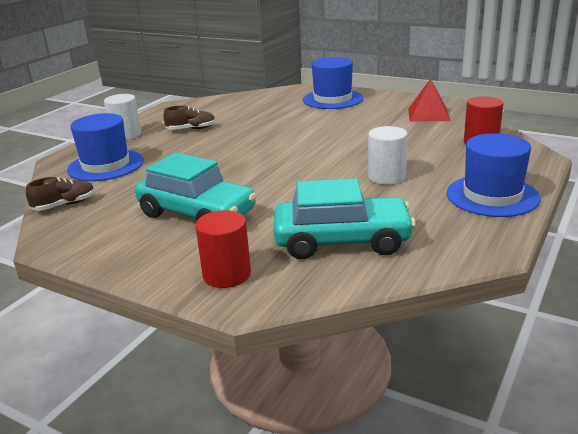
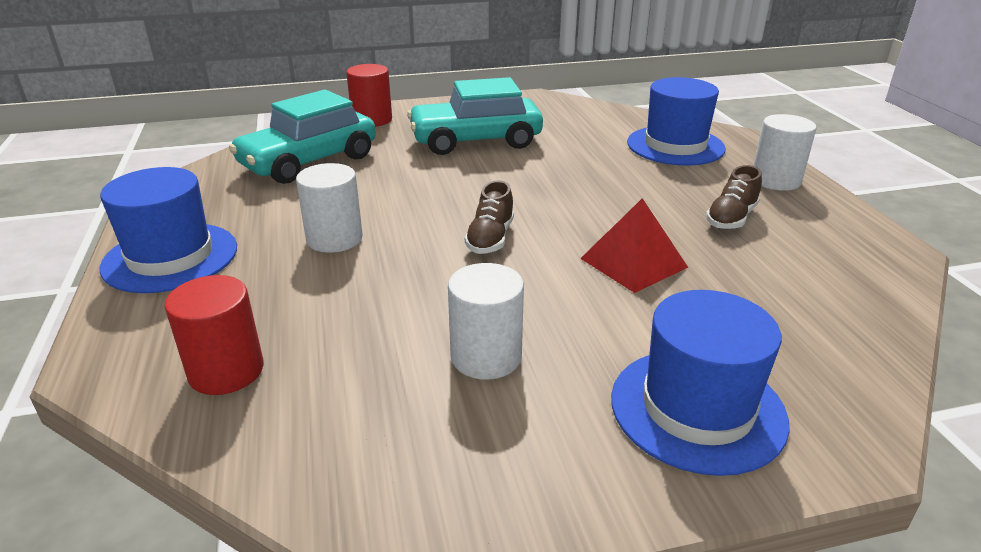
camera: 135 degrees right, 5 degrees up
(64, 205) = (601, 113): brown shoe -> brown shoe (490, 238)
(376, 122) = (486, 357): none -> white cylinder
(428, 114) = (404, 439): red pyramid -> red pyramid (633, 262)

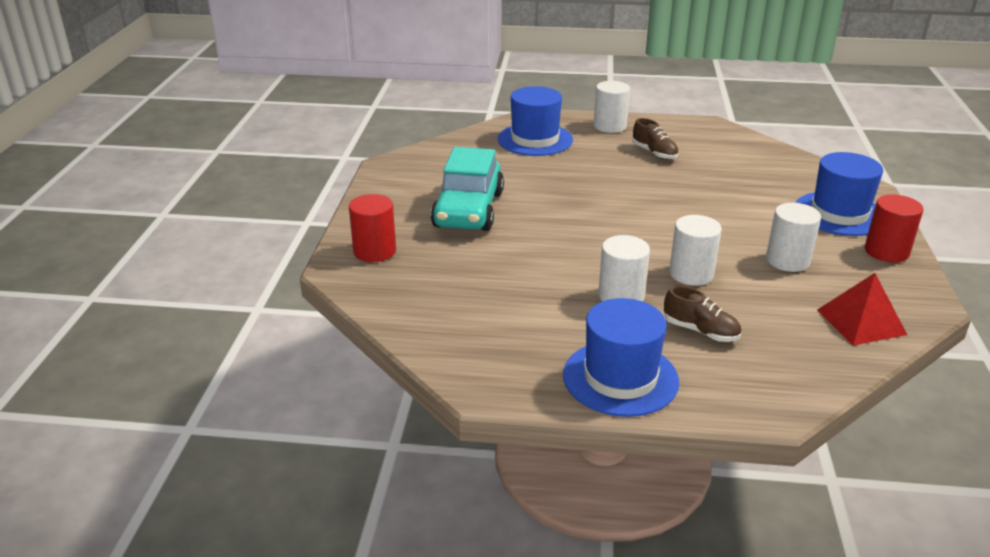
camera: 70 degrees left, 0 degrees up
(226, 371) = (788, 353): red cylinder -> red cylinder (886, 251)
(309, 162) = (458, 295): turquoise car -> none
(406, 278) = (691, 274): none -> white cylinder
(490, 238) = (647, 234): brown shoe -> brown shoe (700, 331)
(633, 262) = (697, 195): red pyramid -> red pyramid (861, 322)

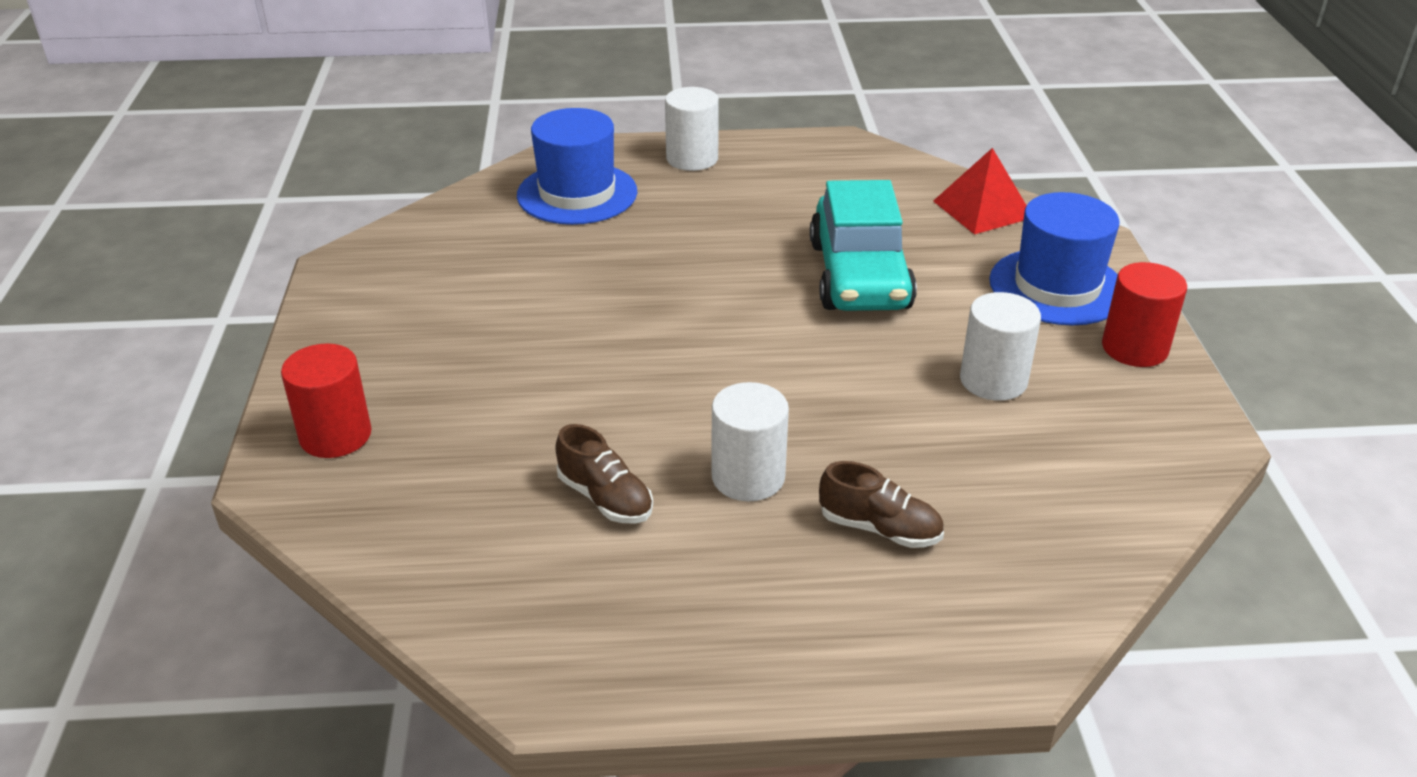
camera: 10 degrees left, 5 degrees up
(469, 210) = (485, 338): turquoise car -> turquoise car (860, 276)
(620, 378) = (766, 635): blue hat -> none
(654, 153) = (766, 202): brown shoe -> brown shoe (605, 498)
(691, 274) = (851, 422): white cylinder -> none
(861, 322) = (1116, 481): red pyramid -> red pyramid (982, 209)

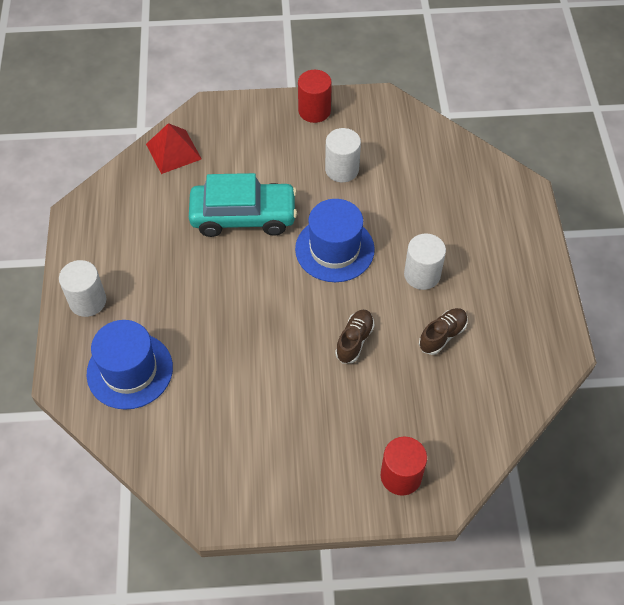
camera: 90 degrees left, 20 degrees up
(879, 528) = (453, 225): brown shoe -> brown shoe (354, 341)
(1057, 287) = (258, 131): blue hat -> blue hat (334, 249)

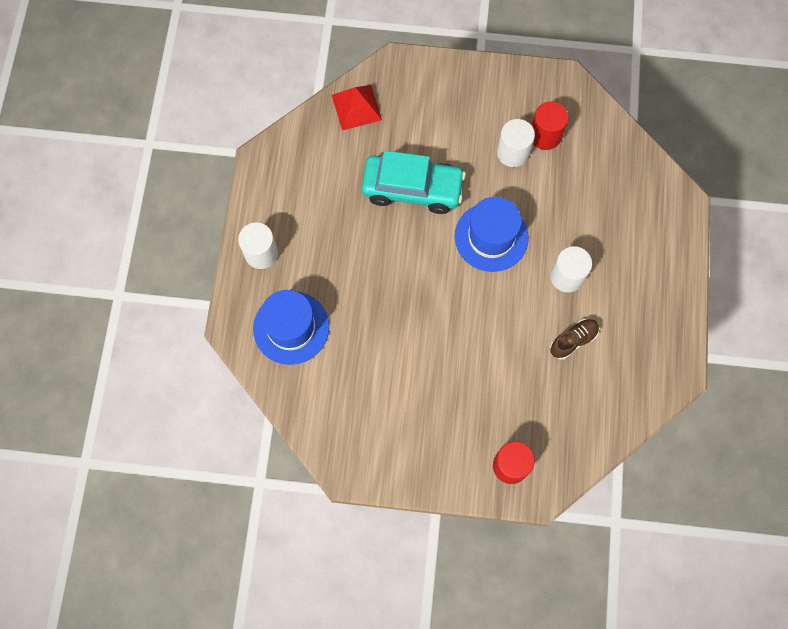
camera: 10 degrees right, 15 degrees up
(314, 111) = (497, 82): red cylinder -> red cylinder (545, 135)
(354, 341) = (493, 332): brown shoe -> none

